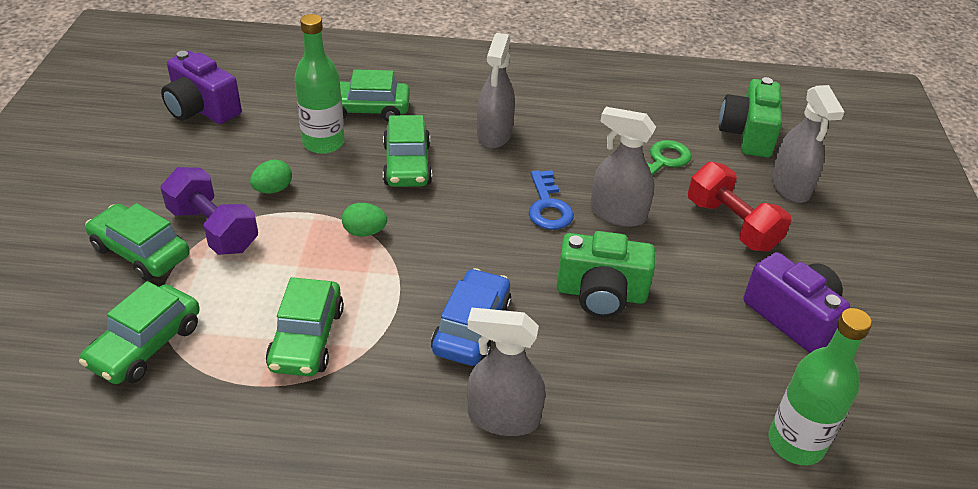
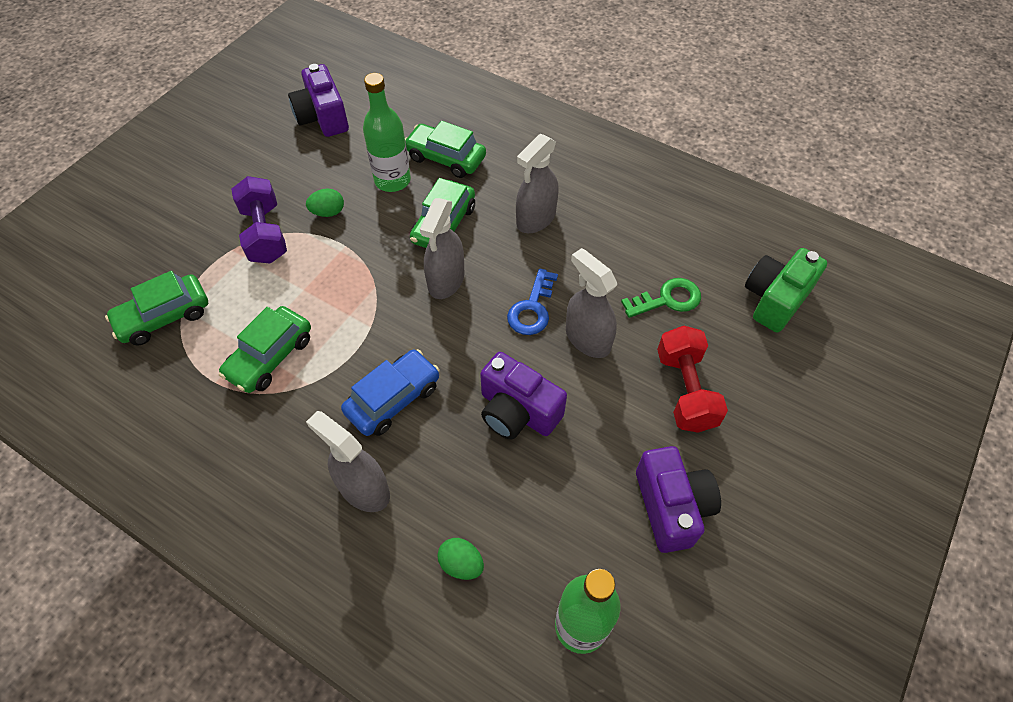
camera: 30 degrees right, 15 degrees up
(140, 252) = (206, 235): green car -> none
(364, 232) = (370, 277): green egg -> green egg (461, 564)
(601, 294) = (517, 411): green camera -> purple camera
(790, 187) = (774, 372): grey spray bottle -> grey spray bottle (446, 280)

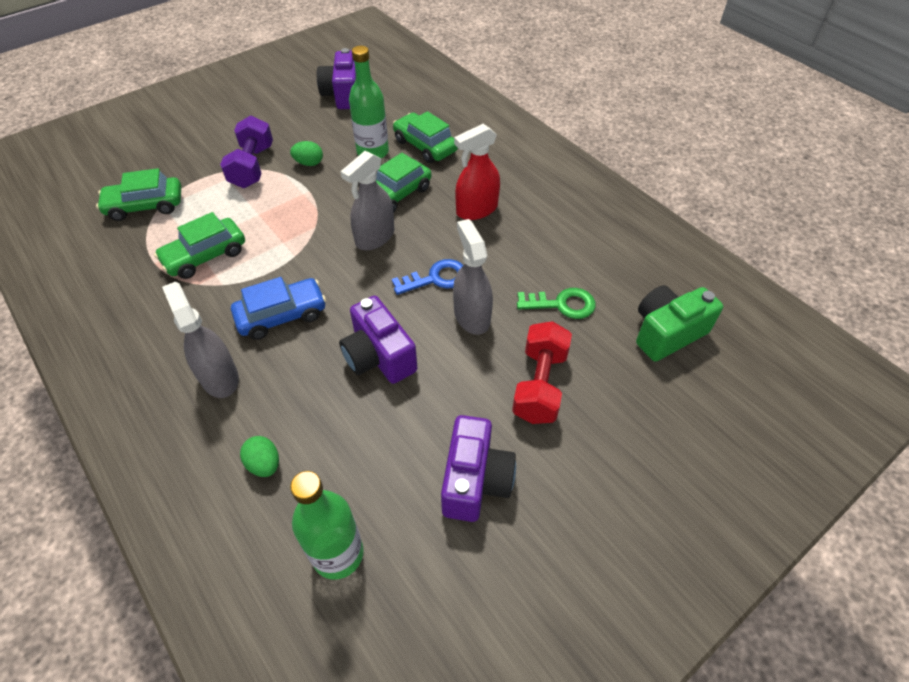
camera: 20 degrees right, 5 degrees down
(532, 308) = (436, 278): blue key -> blue key turned 150 degrees counterclockwise
(535, 219) = (476, 209): grey spray bottle -> red spray bottle

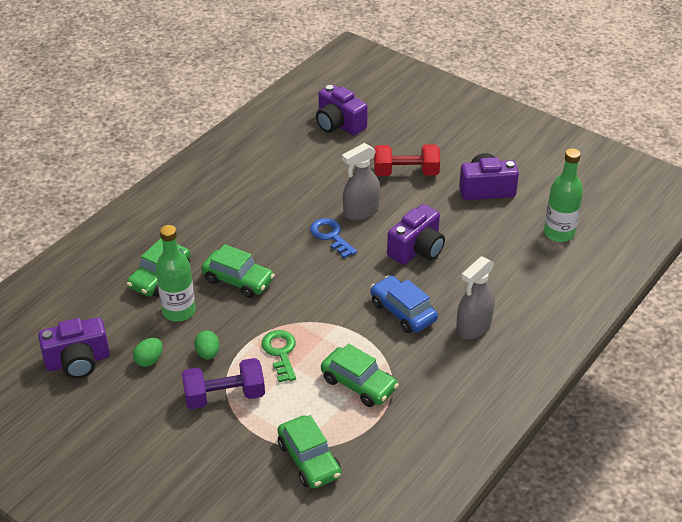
camera: 105 degrees left, 10 degrees down
(264, 464) = (524, 281): green egg -> green egg (149, 360)
(374, 237) = (297, 281): grey spray bottle -> none
(476, 209) = (243, 228): red spray bottle -> none
(562, 304) = (332, 171): green key -> green key (280, 352)
(667, 333) = (339, 124): green camera -> purple camera

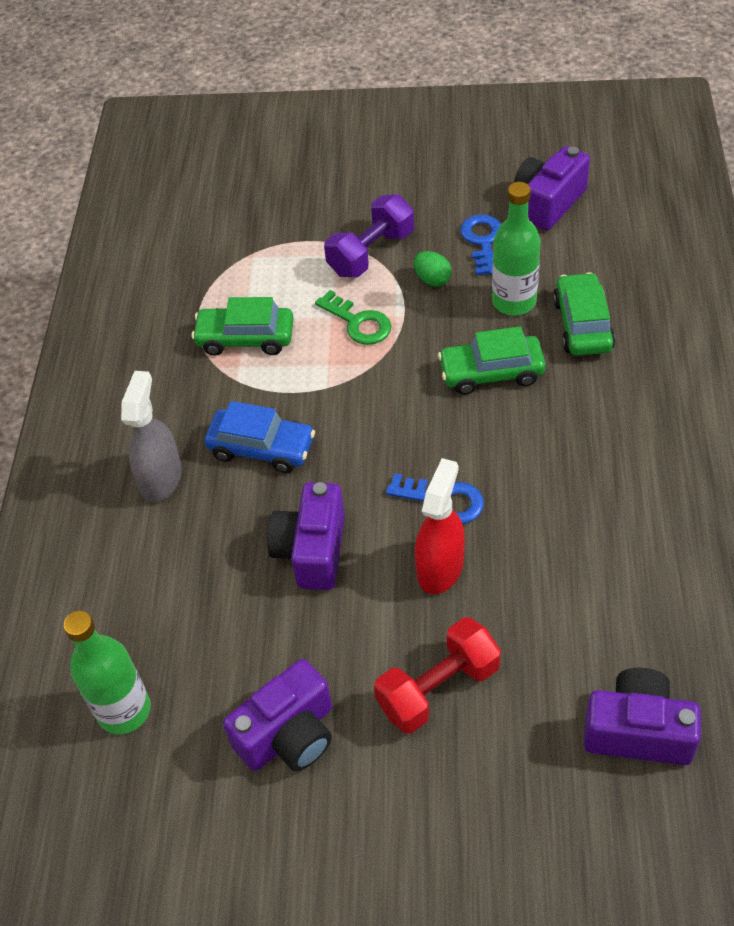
camera: 150 degrees right, 10 degrees up
(149, 360) = (482, 241): green egg -> blue key
(309, 459) = (236, 247): green car -> none
(361, 211) = (440, 567): grey spray bottle -> red spray bottle

